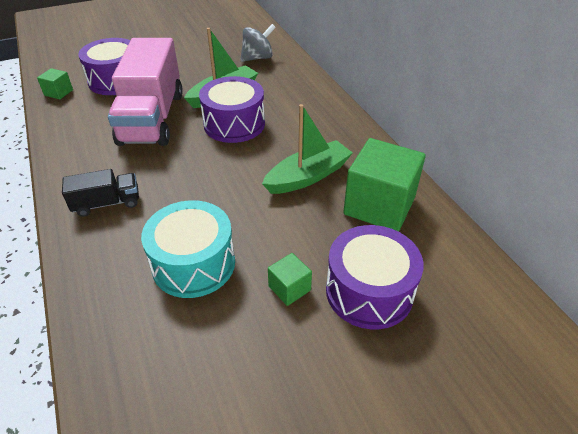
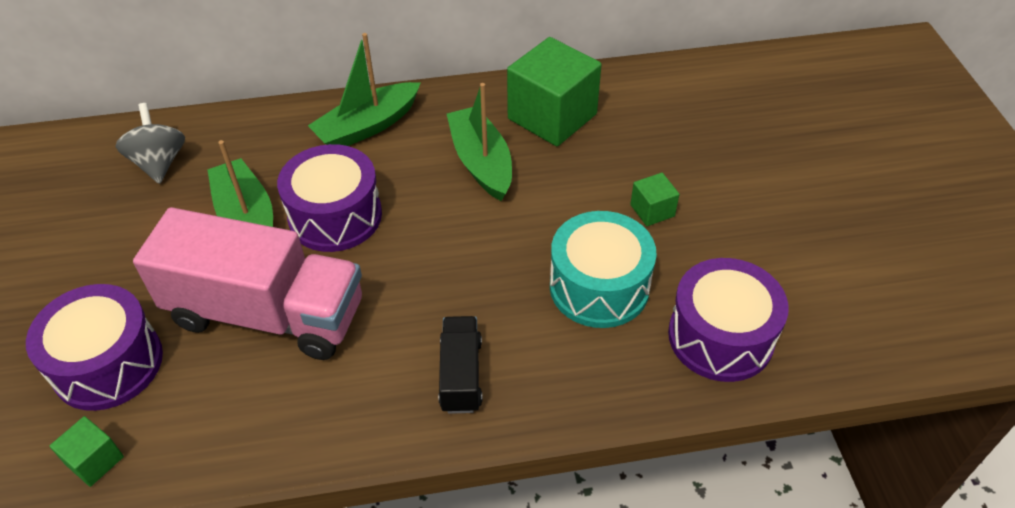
camera: 75 degrees left, 5 degrees up
(321, 119) = (367, 126): none -> green boat
(369, 291) = (667, 154): purple drum -> purple drum (720, 336)

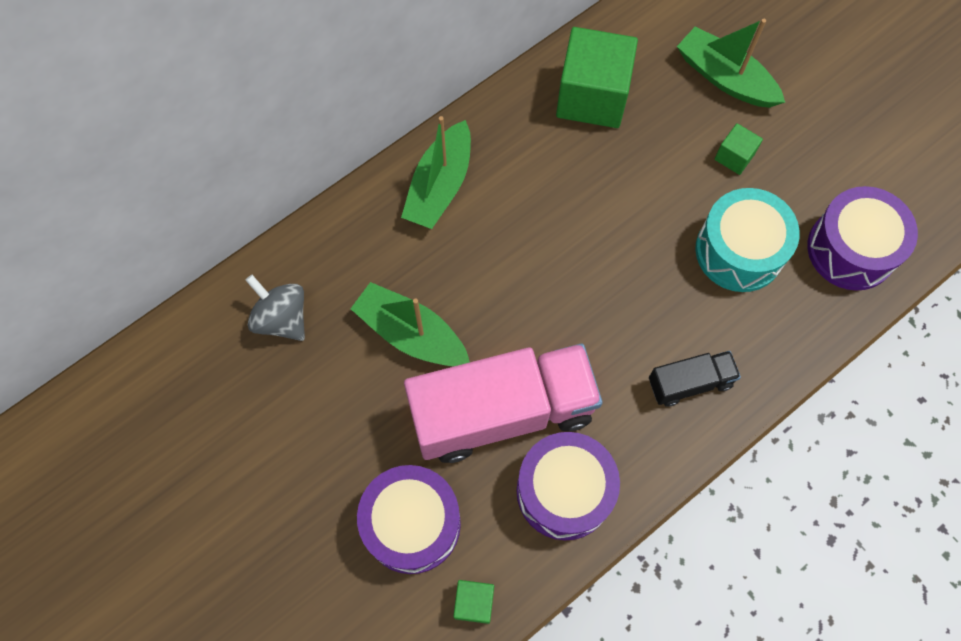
camera: 30 degrees left, 20 degrees up
(335, 216) = (484, 292): purple drum -> purple drum (564, 491)
(461, 375) = (690, 383): black truck -> black truck turned 105 degrees clockwise
(481, 162) = (566, 176): green boat -> green boat (725, 78)

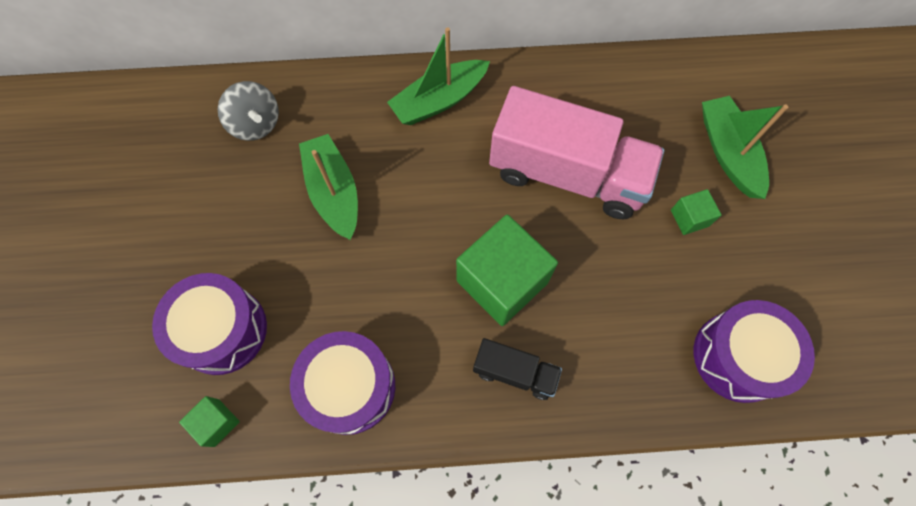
camera: 35 degrees right, 0 degrees up
(282, 318) = (256, 124): grey spinning top -> grey spinning top turned 150 degrees clockwise
(502, 411) = (352, 293): pink truck -> pink truck (567, 174)
(592, 96) = (606, 104): green cube -> green cube (502, 281)
(739, 251) = (637, 295): turquoise drum -> none

